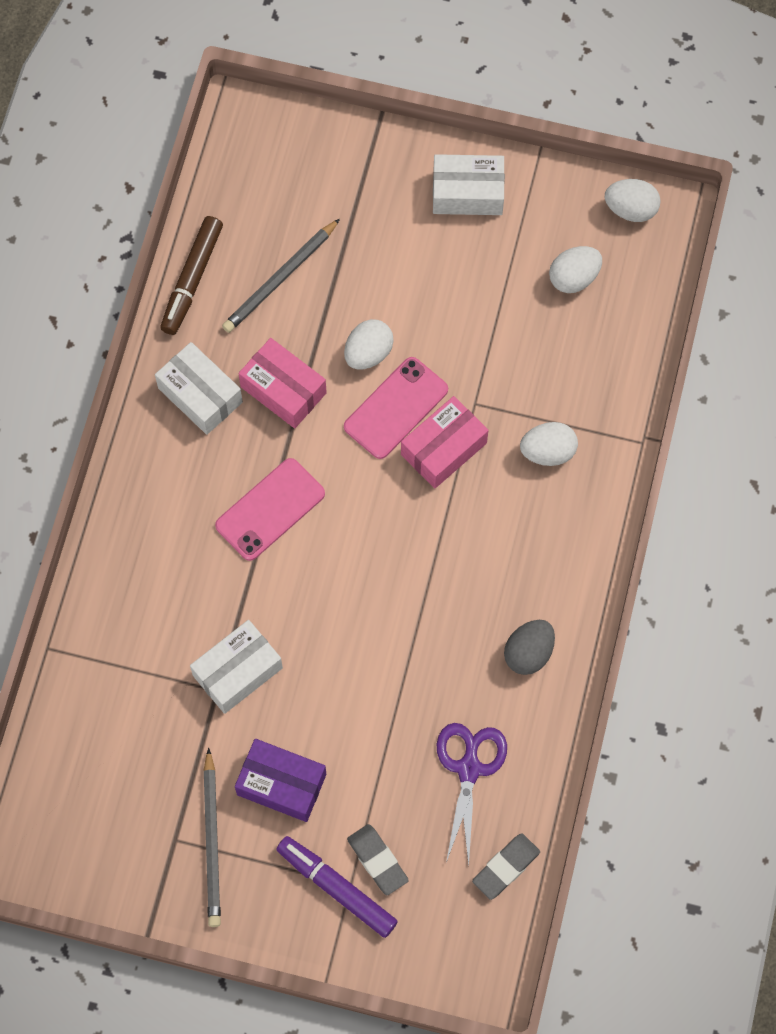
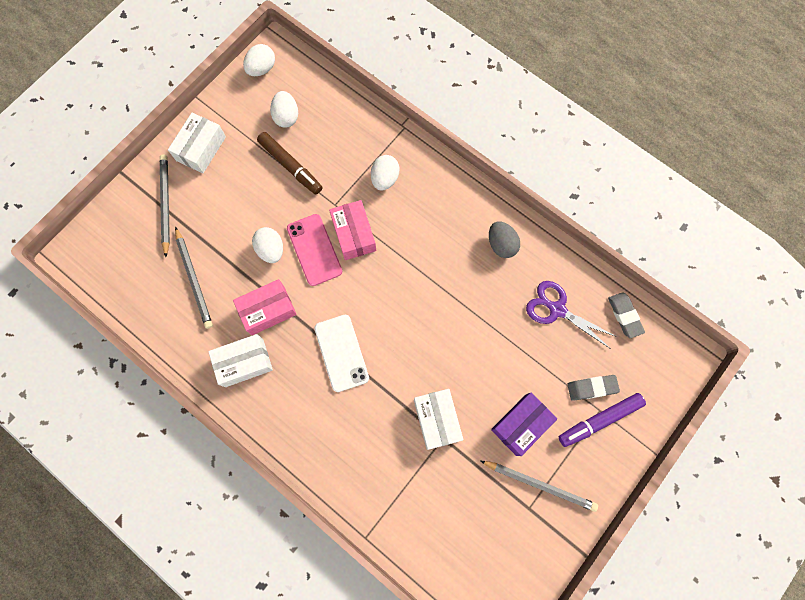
camera: 65 degrees left, 5 degrees up
(192, 279) = (164, 333): brown marker -> brown marker (290, 166)
(270, 509) = (341, 353): pink phone -> white phone
(365, 190) = (165, 204): none -> grey pencil

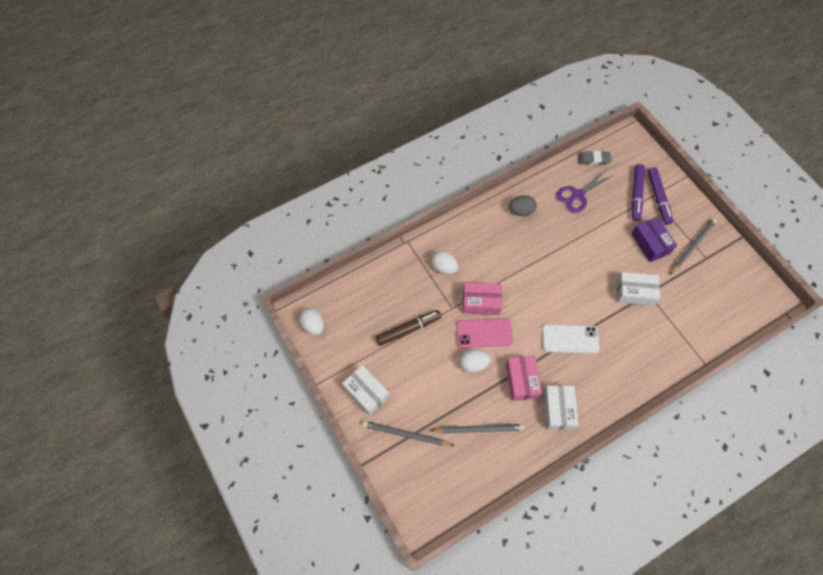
camera: 70 degrees left, 10 degrees down
(286, 117) = (364, 320): white egg -> none
(592, 388) = (636, 195): grey eraser -> purple marker

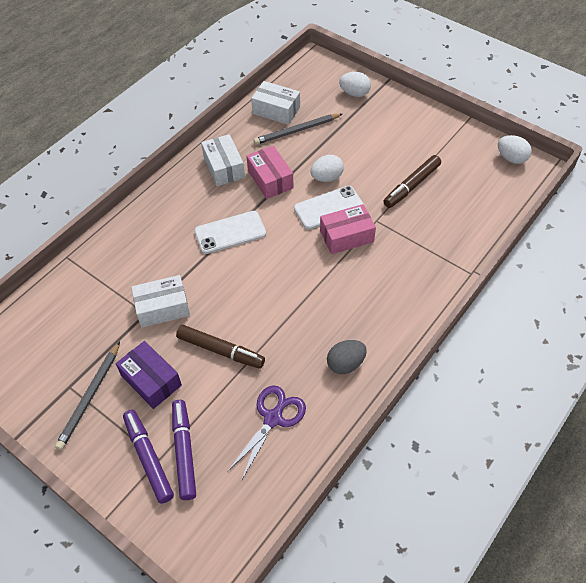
camera: 160 degrees right, 10 degrees down
(366, 392) = (419, 124): white box -> white box (276, 110)
(405, 434) = (363, 107): grey pencil -> none
(444, 267) = (409, 258): white egg -> white egg (354, 93)
(484, 333) = (329, 208): pink phone -> white phone
(593, 159) = (266, 492): grey eraser -> none
(600, 247) = (220, 350): none -> brown marker

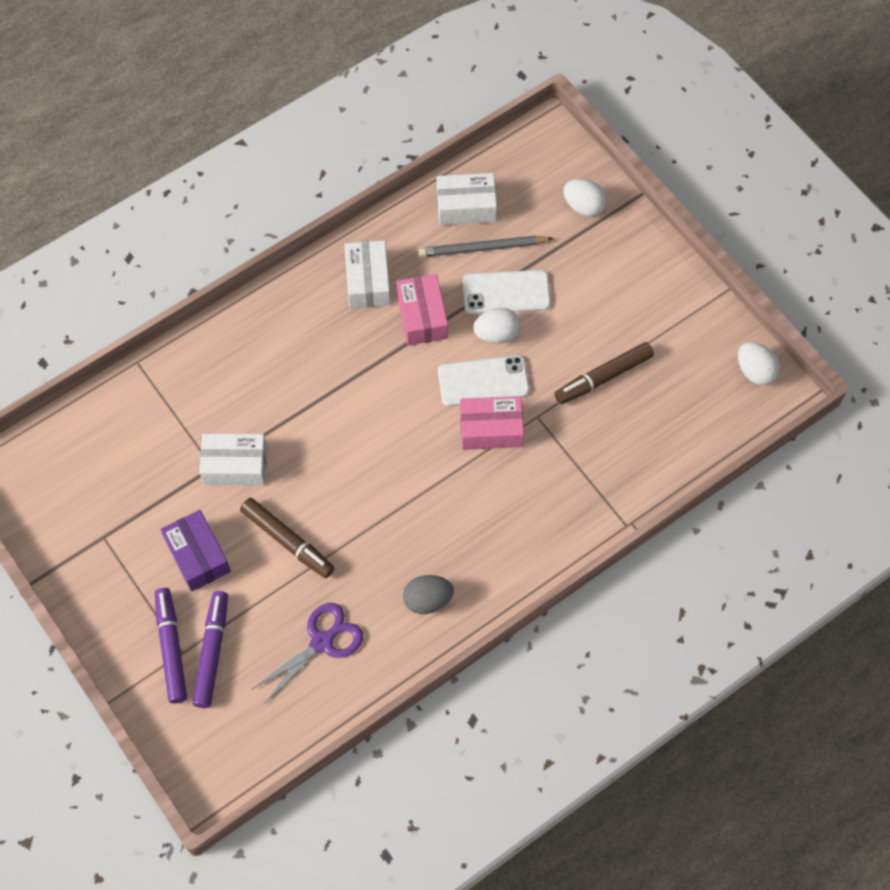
camera: 15 degrees right, 10 degrees up
(90, 397) = (124, 556): grey pencil -> none
(230, 232) = (346, 383): white phone -> white phone (506, 292)
(276, 110) = (466, 207): white box -> white box turned 45 degrees counterclockwise

